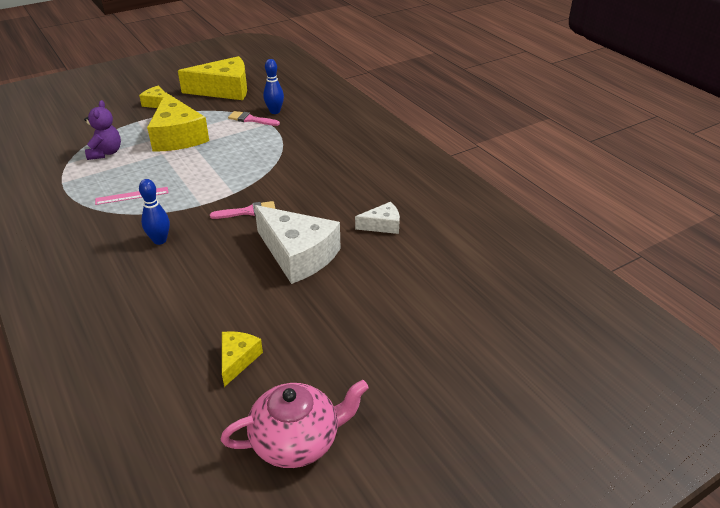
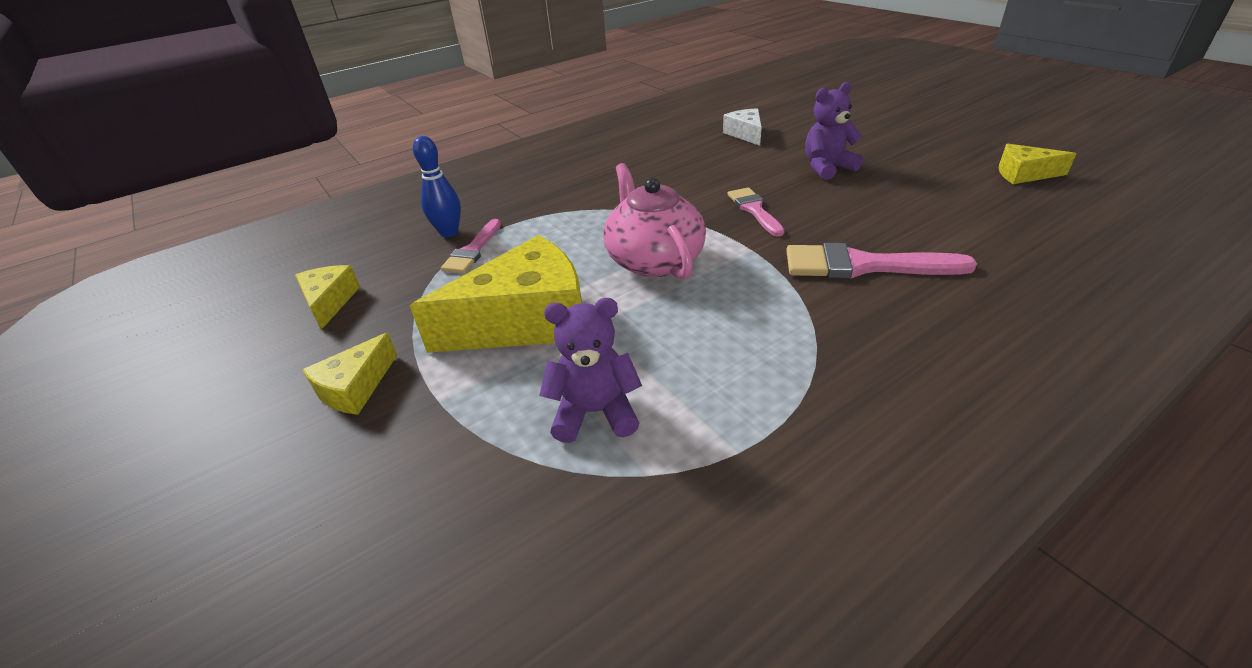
camera: 90 degrees left, 0 degrees up
(132, 195) = (754, 325): pink ruler -> none
(160, 240) = (863, 265): blue bowling pin -> pink brush
(224, 90) = (329, 302): yellow cheese -> yellow cheese, size x0.50
(297, 441) = (1081, 137): pink teapot -> pink teapot (654, 260)
(298, 255) = (827, 168): white cheese -> purple teddy bear

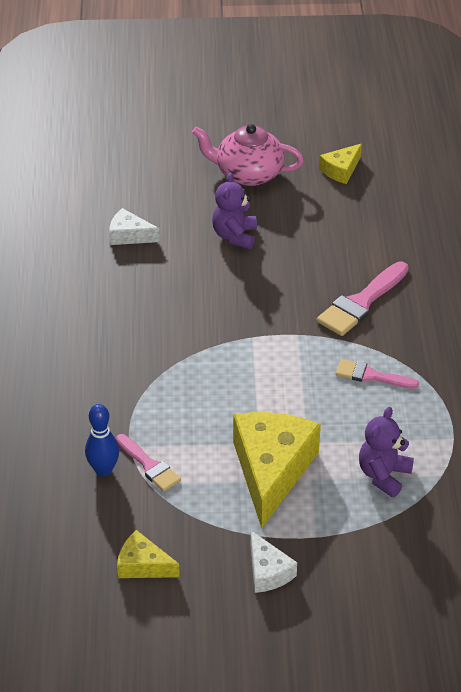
camera: 60 degrees left, 5 degrees up
(355, 388) = (268, 572): yellow cheese -> white cheese
(654, 260) = (262, 382): pink teapot -> pink teapot (248, 174)
(754, 210) = (251, 304): pink brush -> pink brush (371, 376)

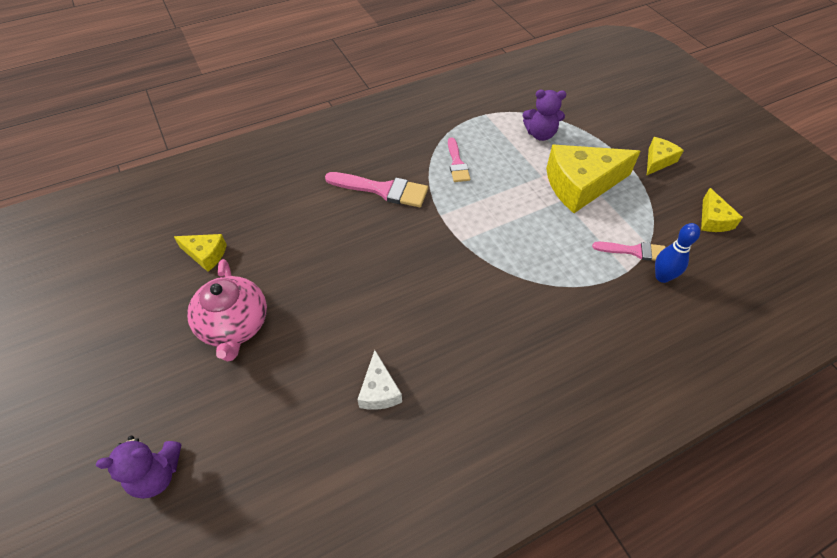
camera: 115 degrees left, 10 degrees up
(149, 465) = (634, 251): pink brush -> pink brush turned 75 degrees clockwise
(235, 236) = (338, 300): purple teddy bear -> purple teddy bear (157, 474)
(268, 572) = (658, 161): white cheese -> yellow cheese

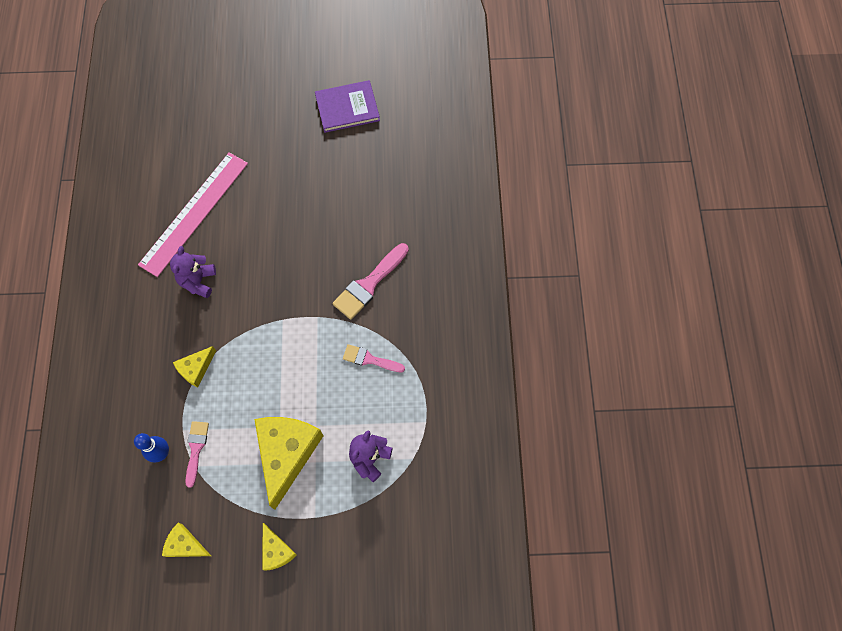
camera: 115 degrees right, 15 degrees up
(157, 474) = (215, 88): purple teddy bear -> purple teddy bear (198, 281)
(158, 292) = (347, 108): none -> purple book
(206, 254) = (366, 142): yellow cheese -> yellow cheese (196, 369)
(234, 325) = (292, 146): pink teapot -> none
(379, 390) = (194, 213): white cheese -> pink ruler
(634, 251) = (196, 449): pink brush -> pink brush turned 150 degrees clockwise

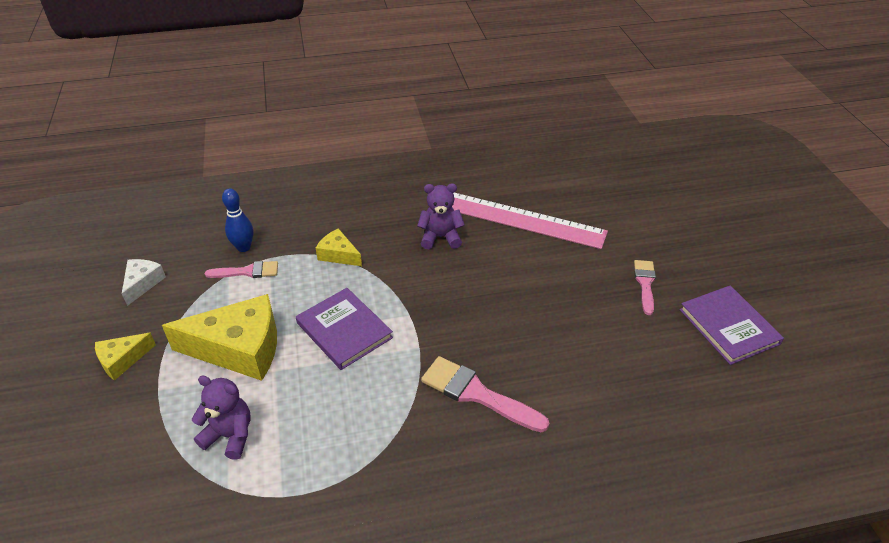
camera: 80 degrees right, 25 degrees down
(185, 545) = (142, 283): yellow cheese -> white cheese
(287, 370) = (344, 330): none -> purple book
(369, 359) = (368, 412): pink brush -> pink brush (645, 283)

